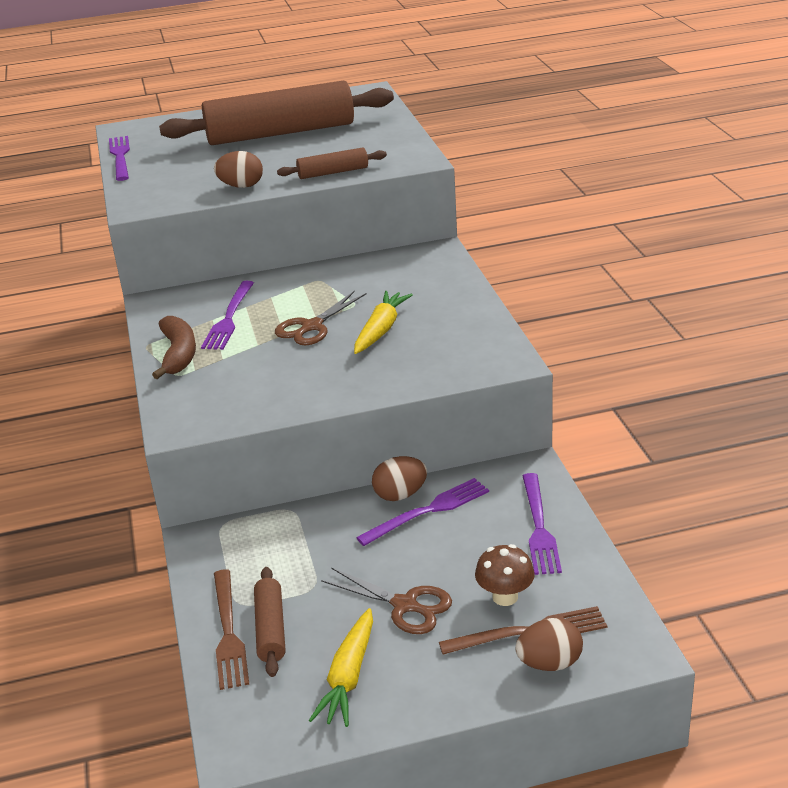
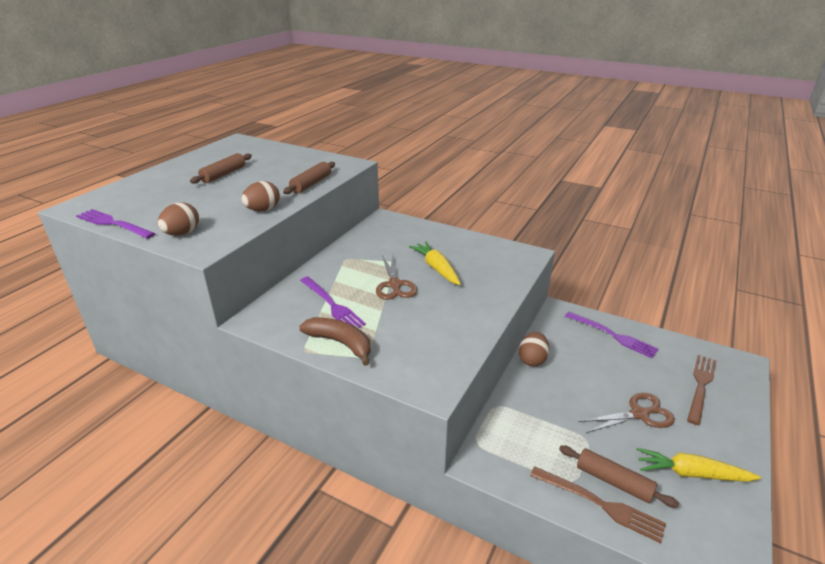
camera: 50 degrees left, 0 degrees up
(280, 133) = (223, 174): brown rolling pin -> brown rolling pin, size x0.44
(349, 677) = (691, 473): yellow carrot -> yellow carrot turned 135 degrees clockwise
(428, 511) = (559, 359): purple fork -> none
(505, 597) = (663, 377): brown mushroom -> none
(549, 663) = (732, 394): brown egg -> brown egg (182, 233)

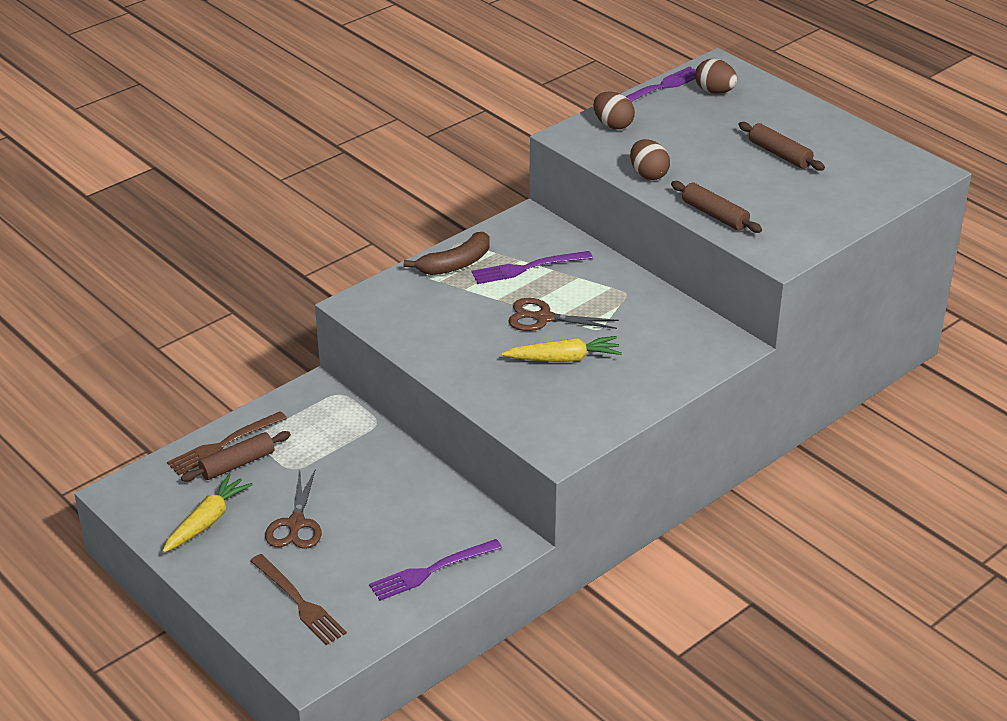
camera: 110 degrees right, 5 degrees up
(532, 360) = (429, 476): brown egg -> brown egg (714, 91)

